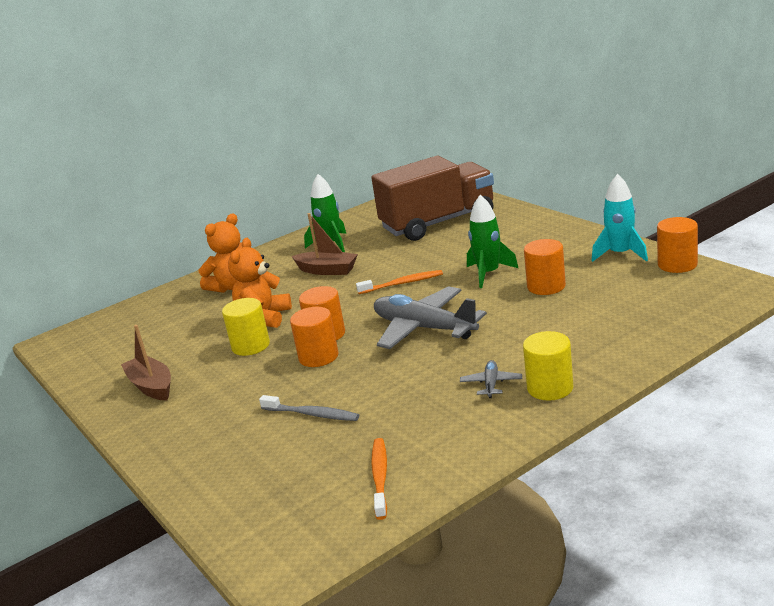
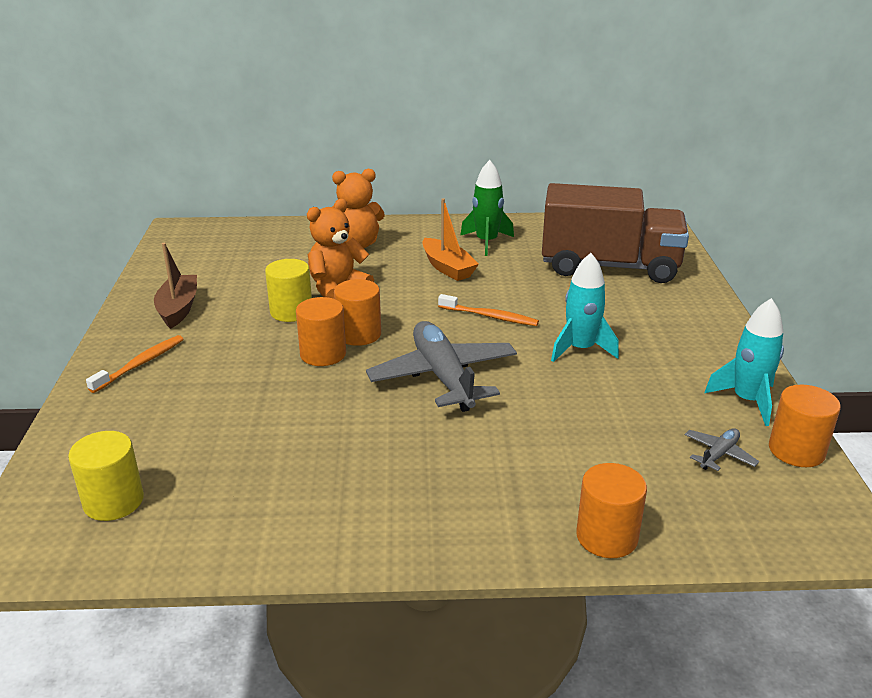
camera: 30 degrees right, 5 degrees up
(312, 414) = (240, 411): grey toothbrush -> none
(327, 270) = (447, 268): brown boat -> orange boat
(380, 477) = (197, 515): orange toothbrush -> orange toothbrush (140, 364)
(488, 274) = (580, 349): green rocket -> turquoise rocket
(491, 384) = (416, 478): grey plane -> grey plane (718, 454)
(546, 286) = (616, 396): orange cylinder -> orange cylinder (607, 537)
(550, 388) = (461, 520): yellow cylinder -> yellow cylinder (113, 501)

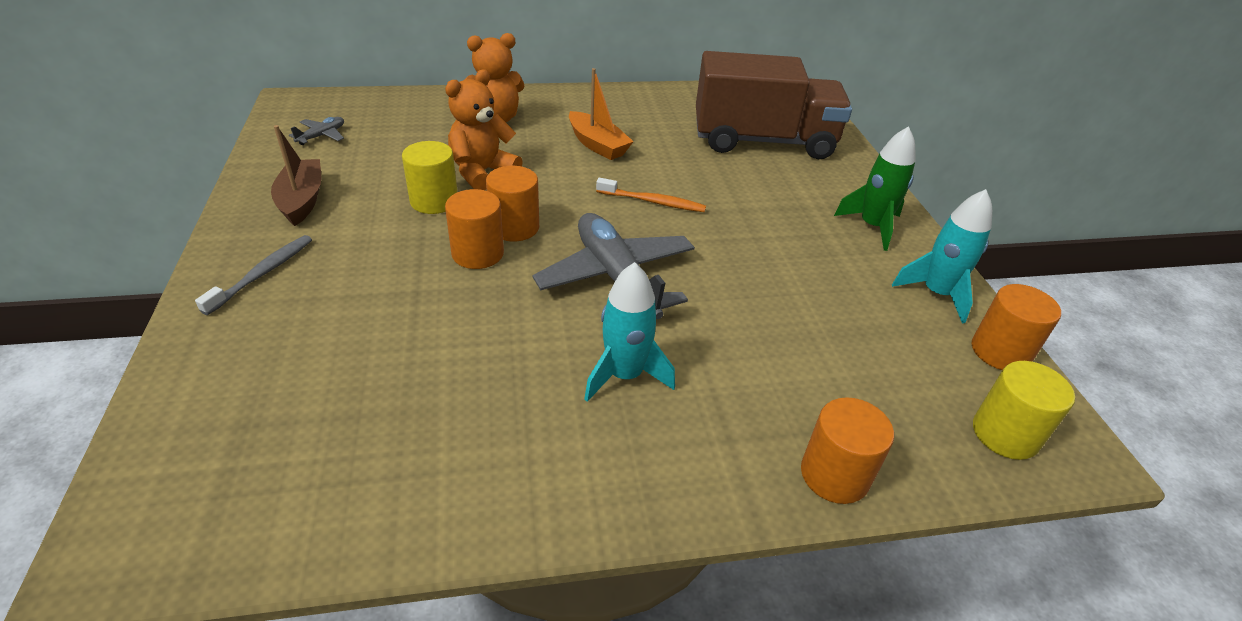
camera: 10 degrees left, 10 degrees up
(113, 501) = (245, 468): yellow cylinder -> yellow cylinder (1005, 434)
(140, 364) = (263, 273): orange toothbrush -> grey toothbrush
(486, 242) = (633, 115): green rocket -> green rocket (872, 226)
(580, 349) = (755, 238): turquoise rocket -> turquoise rocket (625, 375)
(718, 454) = (925, 361): grey plane -> grey plane (322, 136)

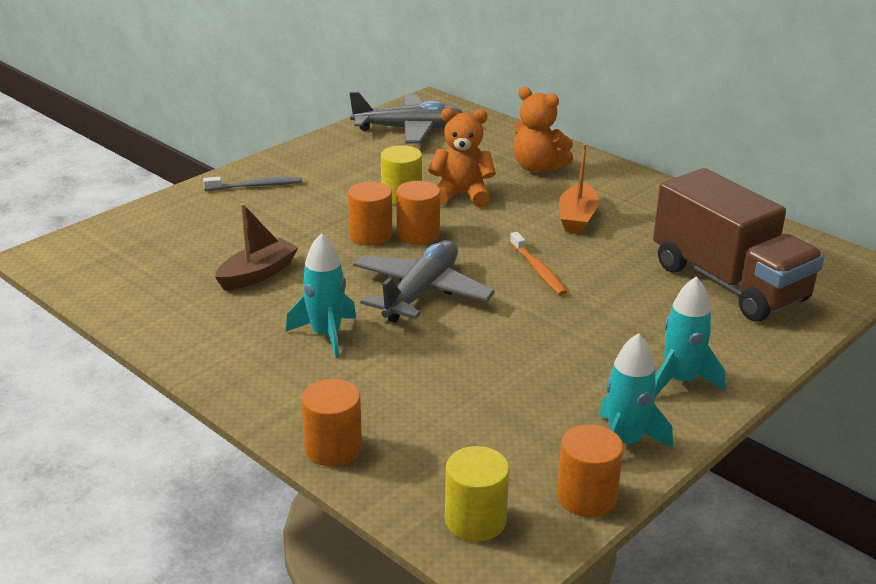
camera: 55 degrees right, 10 degrees down
(302, 200) = (335, 160): brown boat -> brown boat (258, 274)
(322, 136) = (409, 129): grey plane -> grey plane, size x2.29
(872, 226) = (680, 381): green rocket -> turquoise rocket

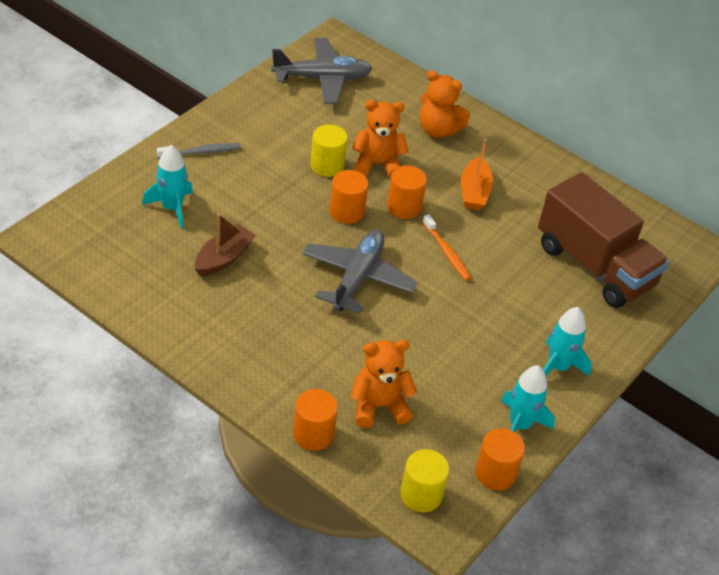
camera: 10 degrees left, 15 degrees up
(326, 335) = (289, 323): turquoise rocket -> turquoise rocket (172, 208)
(370, 235) = (308, 213): orange cylinder -> orange cylinder (404, 207)
(429, 419) = (379, 406): none -> orange teddy bear

